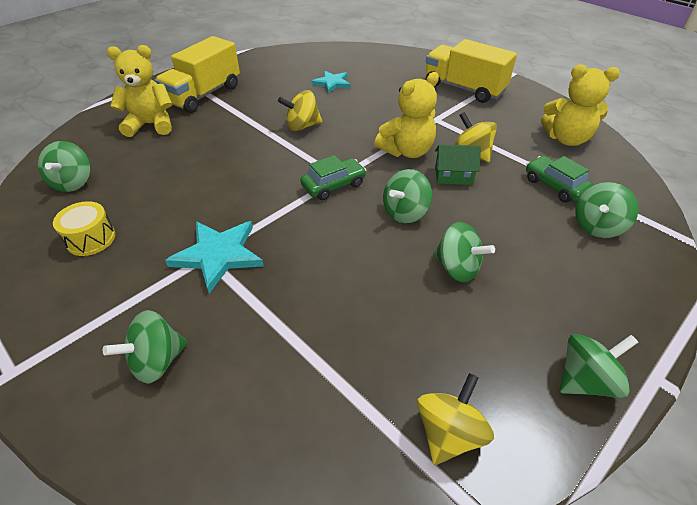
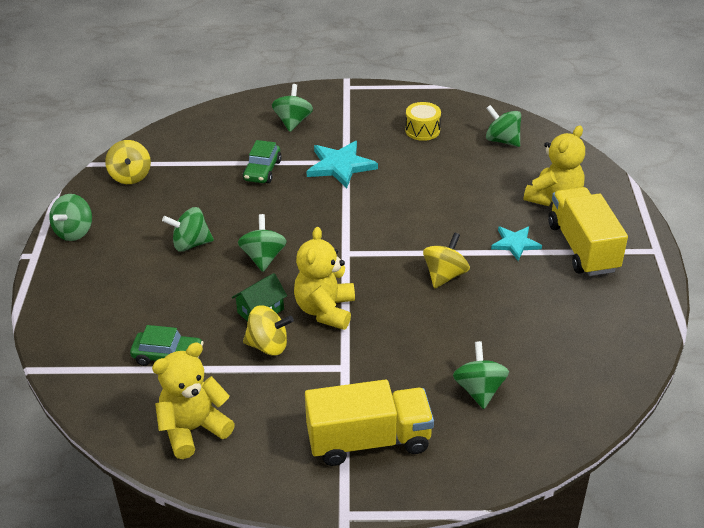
camera: 135 degrees right, 5 degrees down
(332, 83) = (508, 345): turquoise star -> turquoise star (515, 244)
(333, 185) = (339, 244): green car -> green car (262, 171)
(597, 226) = (111, 336): green spinning top -> green spinning top (479, 390)

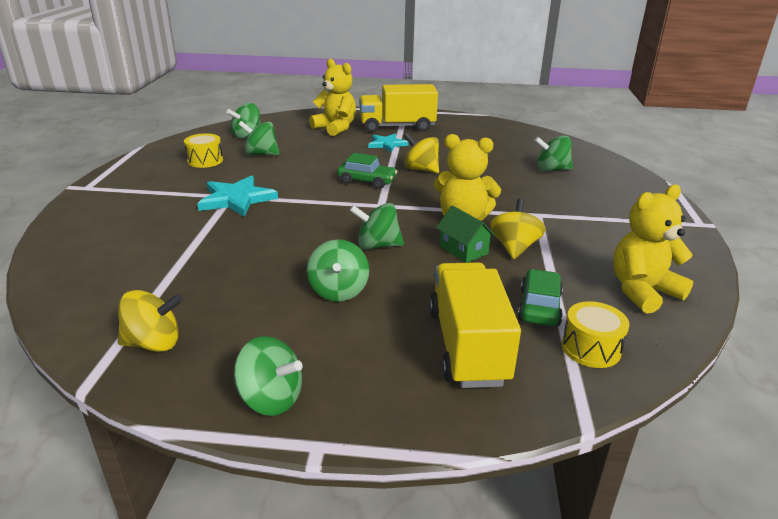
camera: 85 degrees left, 10 degrees down
(112, 382) = (590, 348): none -> yellow drum
(193, 429) = (642, 291): yellow teddy bear -> yellow teddy bear turned 90 degrees clockwise
(262, 171) = (214, 241): green car -> green car (367, 181)
(293, 122) = (128, 219): green spinning top -> green spinning top (261, 154)
(368, 440) = (619, 210): yellow truck -> yellow truck (467, 346)

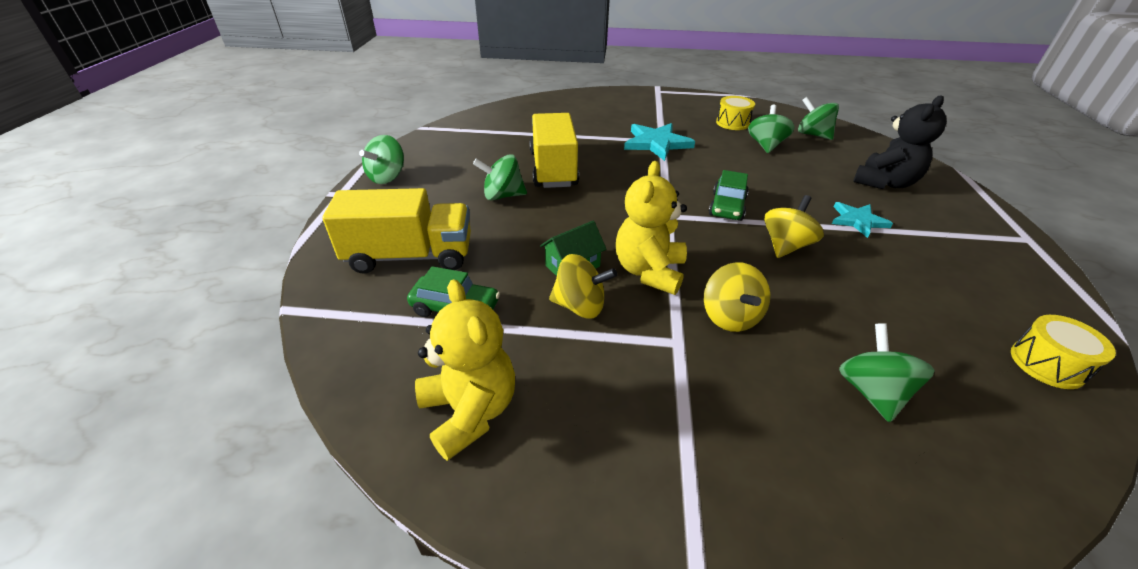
camera: 90 degrees right, 10 degrees up
(154, 343) = (455, 138): yellow spinning top -> yellow spinning top (730, 317)
(335, 128) = (884, 183): yellow teddy bear -> black teddy bear
(377, 245) = (578, 213): green spinning top -> none
(397, 127) = (938, 230): yellow truck -> yellow truck (553, 169)
(590, 348) = (378, 333): yellow drum -> yellow drum (1047, 364)

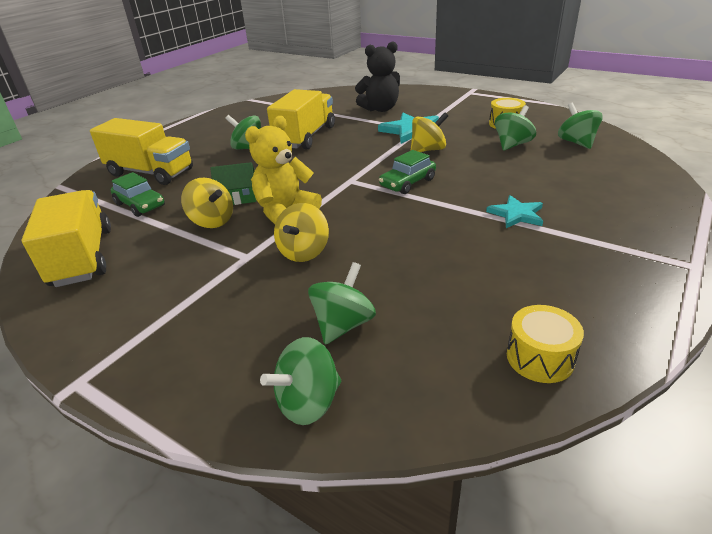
camera: 30 degrees right, 5 degrees down
(387, 177) = (192, 126): green spinning top -> green spinning top (308, 402)
(470, 411) = (82, 257): yellow teddy bear -> yellow truck
(785, 246) = (418, 218): yellow spinning top -> yellow spinning top (428, 150)
(884, 183) = (594, 191): black teddy bear -> black teddy bear (380, 109)

